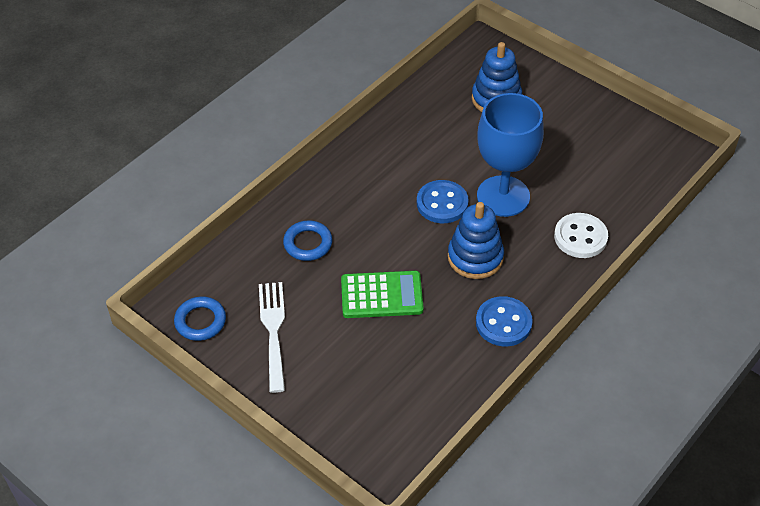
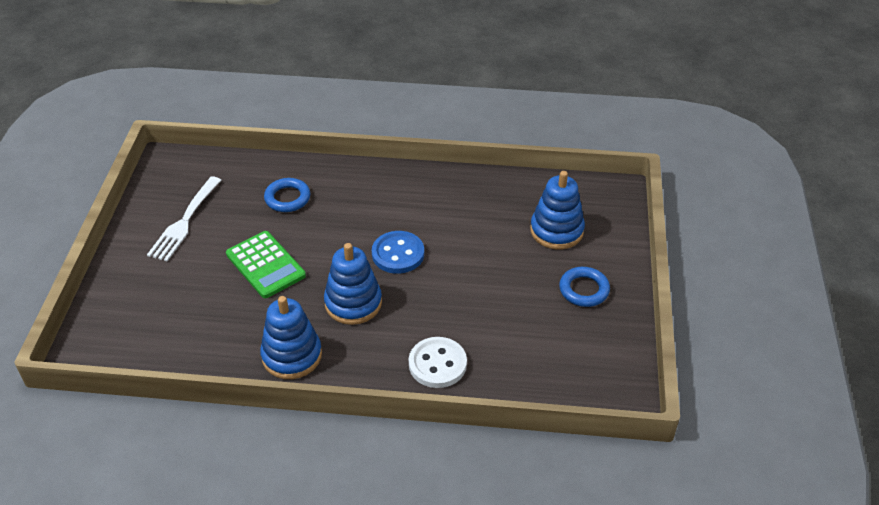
camera: 55 degrees right, 5 degrees down
(200, 321) = (167, 181): blue ring -> blue ring (584, 290)
(273, 330) = (184, 222): white fork -> white fork turned 150 degrees clockwise
(503, 196) = (441, 288): blue goblet -> none
(503, 323) = (292, 355): blue button -> blue stacking toy

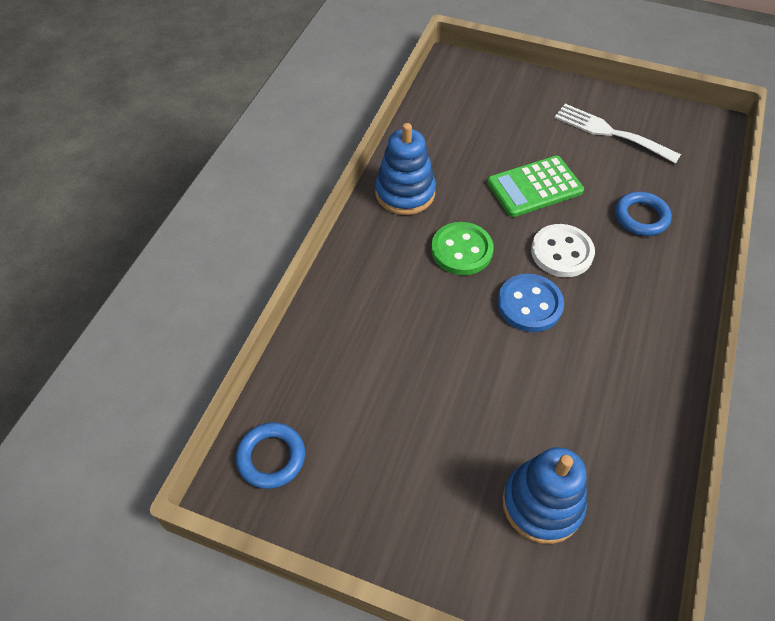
camera: 105 degrees right, 10 degrees up
(353, 303) = (461, 250): blue stacking toy -> green button
(437, 364) = (353, 307): white button -> white button (561, 252)
(584, 290) = (420, 501): blue ring -> blue ring (271, 457)

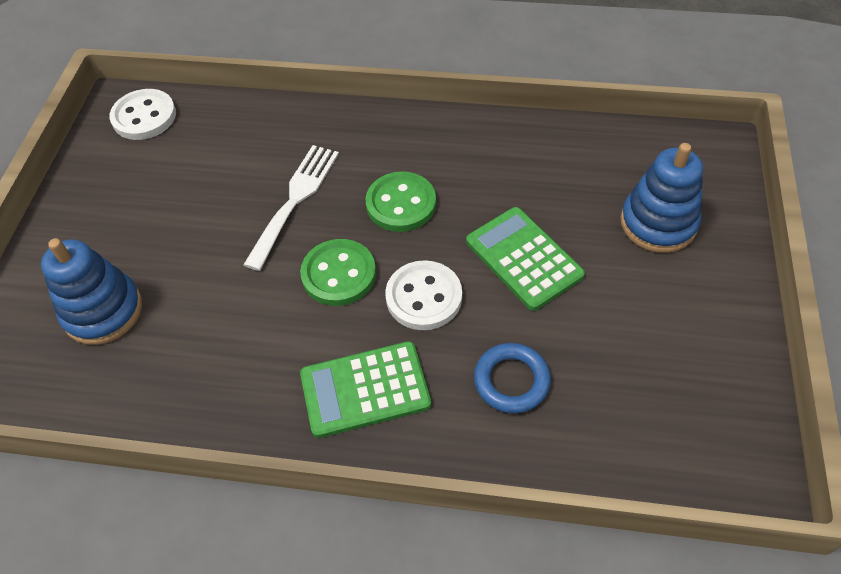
camera: 80 degrees right, 0 degrees up
(271, 457) = (144, 117): blue ring -> white button
(405, 193) = (470, 142): blue stacking toy -> blue stacking toy (658, 223)
(529, 304) = (339, 274): blue button -> green button
(610, 133) = (666, 334): white fork -> white fork (295, 200)
(643, 303) = (365, 389): none -> green calculator

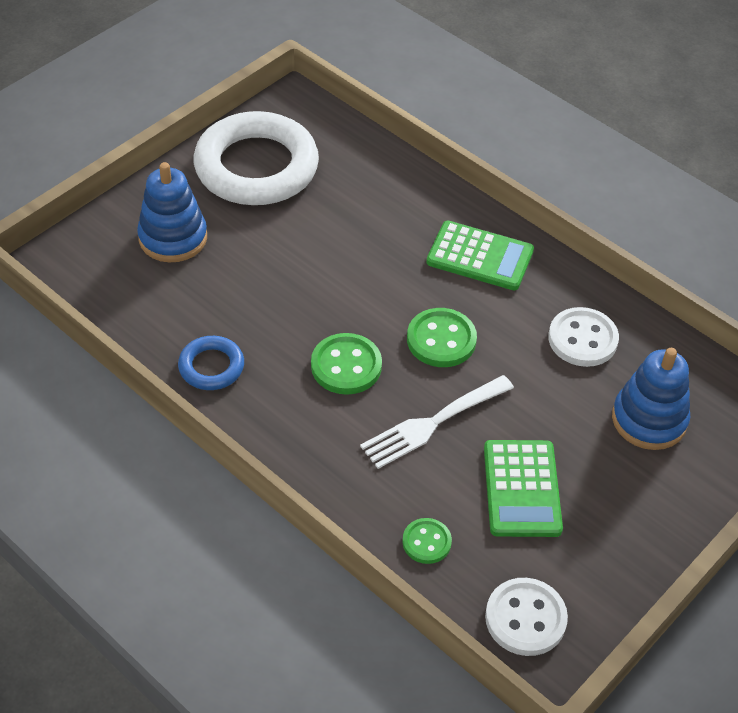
camera: 150 degrees left, 5 degrees down
(242, 122) = (426, 542): none -> green button
(424, 297) = (391, 288): white button -> white button (582, 339)
(511, 381) = (380, 210): blue ring -> blue ring (211, 367)
(523, 258) = (294, 271): green calculator -> green calculator (522, 489)
(681, 349) = (256, 167): none -> white ring

